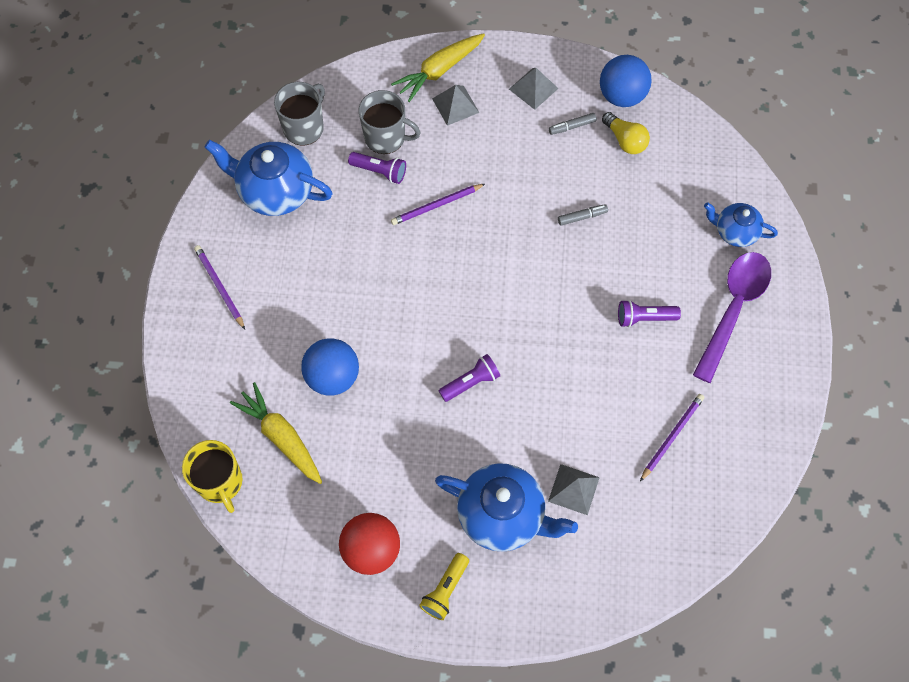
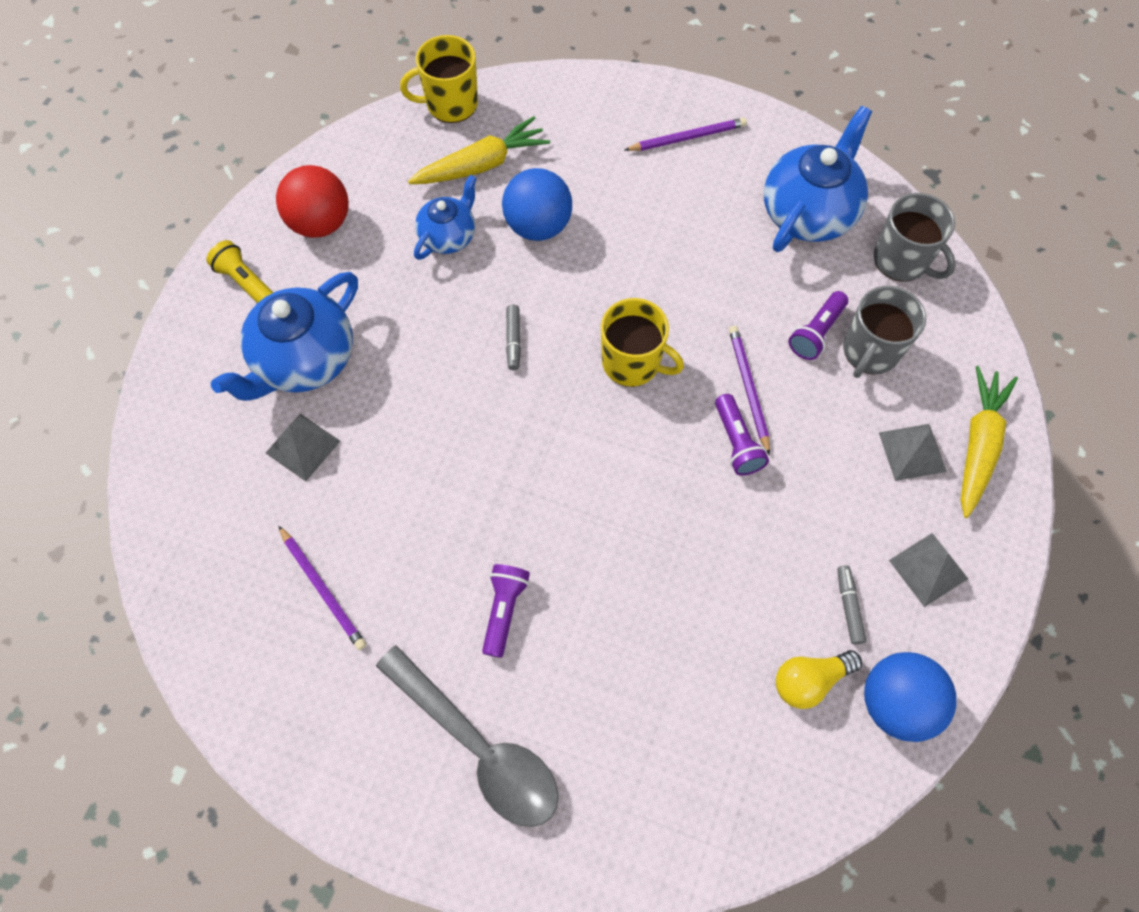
camera: 105 degrees right, 0 degrees up
(437, 282) = (632, 363): none -> yellow mug
(439, 70) = (978, 445): yellow carrot -> yellow carrot turned 45 degrees clockwise
(471, 382) = (482, 367): purple flashlight -> purple flashlight (736, 442)
(582, 217) = (687, 574): grey marker -> grey marker (513, 340)
(733, 309) = (479, 746): purple spoon -> grey spoon
(735, 232) = (607, 800): blue teapot -> blue teapot (448, 236)

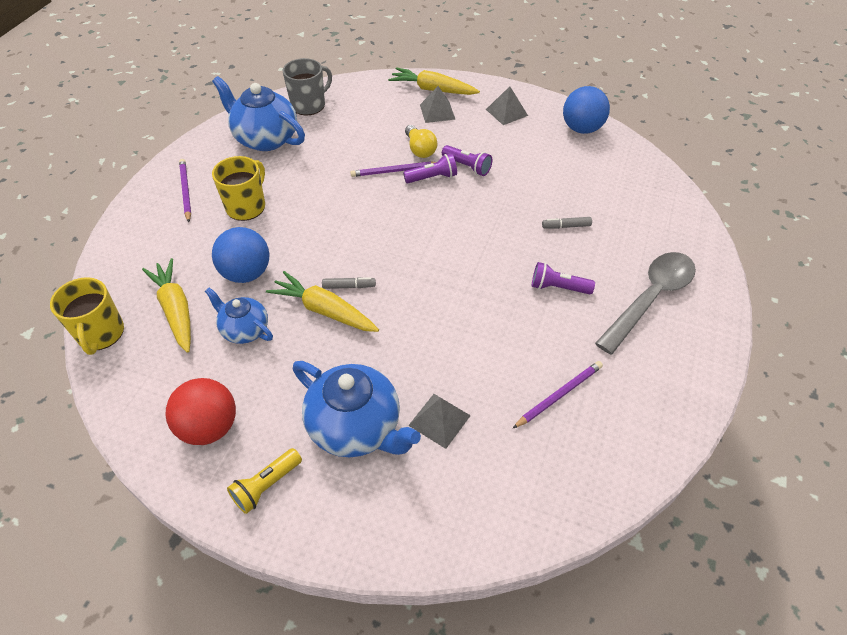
camera: 90 degrees left, 15 degrees down
(474, 315) = (324, 310): none -> yellow carrot
(632, 363) = (372, 223): yellow mug -> yellow mug (246, 206)
(809, 680) = (576, 157): yellow light bulb -> yellow light bulb (420, 149)
(816, 332) = (356, 141): purple flashlight -> purple flashlight (467, 167)
(848, 606) = (531, 141): grey marker -> grey marker (566, 226)
(870, 351) = (371, 121): grey mug -> none

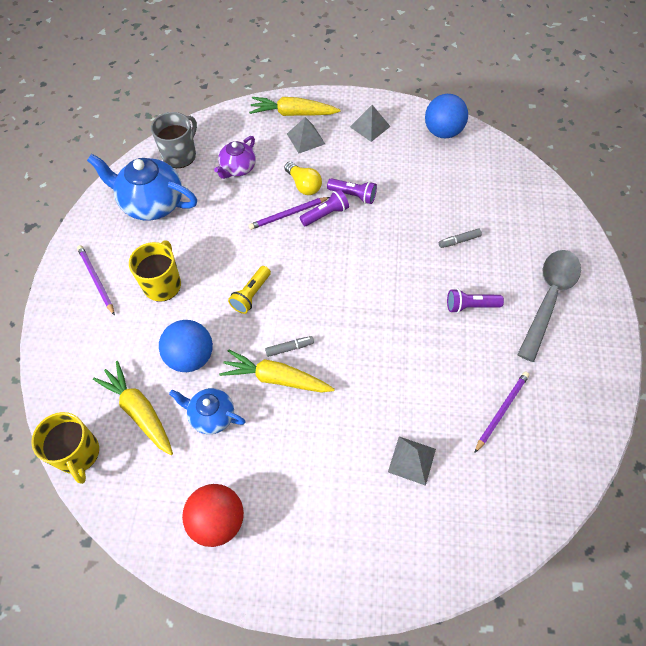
camera: 15 degrees left, 10 degrees up
(266, 486) = (288, 561): yellow flashlight -> yellow flashlight (251, 295)
(356, 427) = (344, 485): blue teapot -> none
(360, 125) = (238, 168): none -> purple teapot

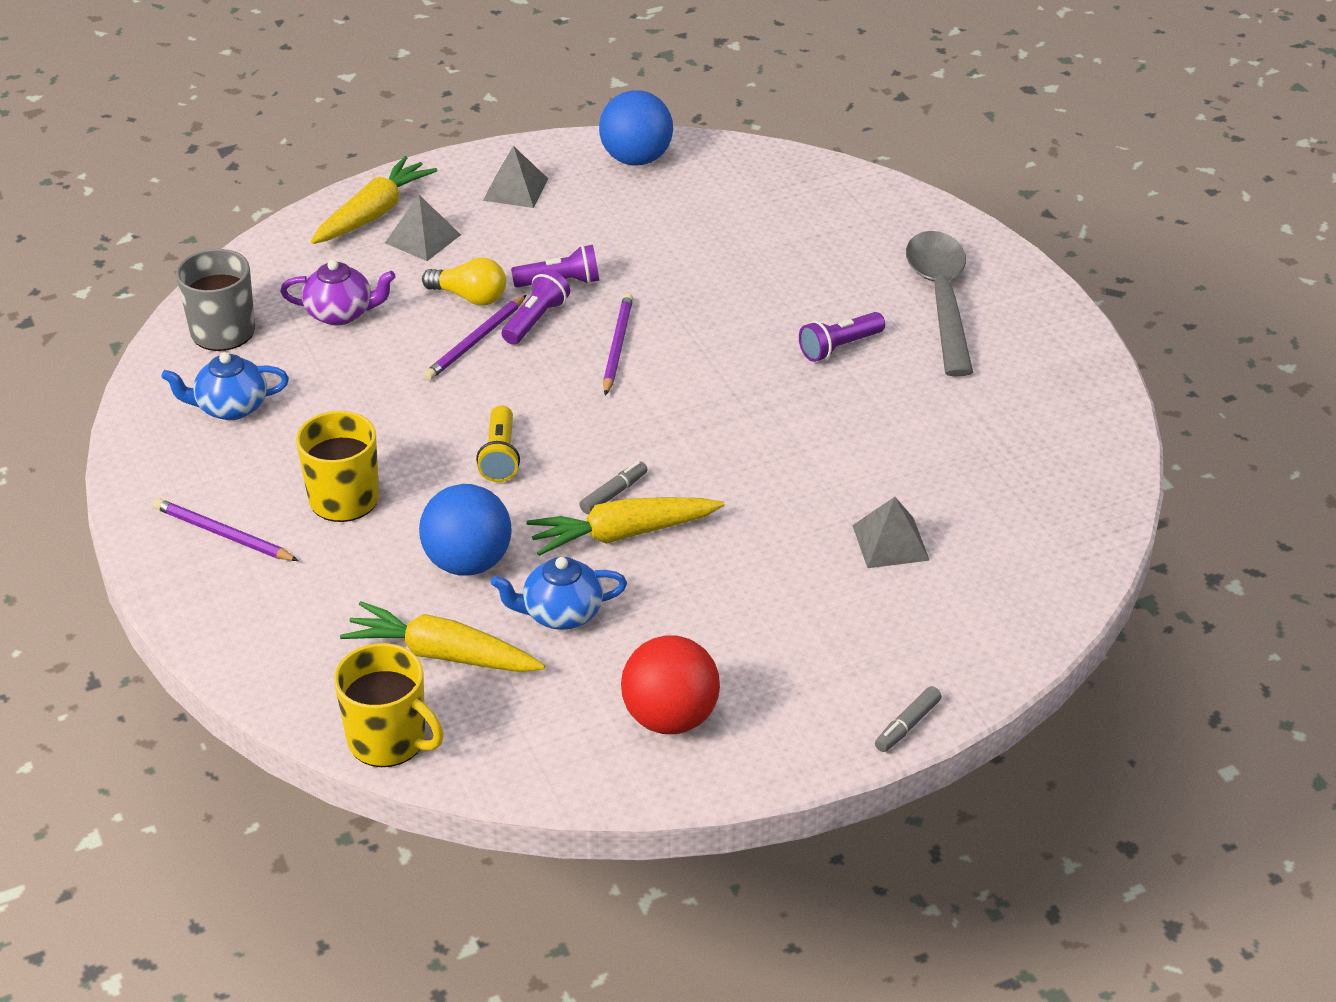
camera: 30 degrees left, 20 degrees down
(152, 203) = (231, 407): blue teapot -> blue teapot, size x0.59
(238, 168) = (341, 313): purple teapot -> purple teapot turned 90 degrees counterclockwise
(293, 113) = (373, 214): yellow carrot -> yellow carrot turned 150 degrees clockwise
(459, 241) = (765, 280): grey marker -> grey marker (907, 725)
(501, 410) = (969, 443): purple pencil -> purple pencil (617, 346)

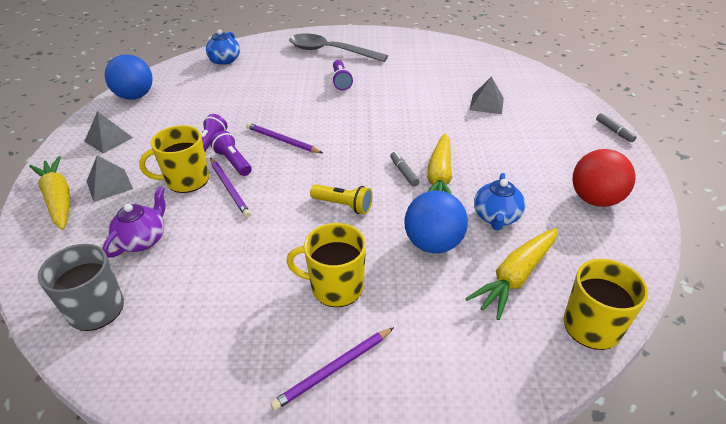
camera: 65 degrees left, 0 degrees up
(231, 407) = (189, 327): blue teapot -> blue teapot (224, 60)
(470, 297) = (186, 180): yellow light bulb -> yellow mug

